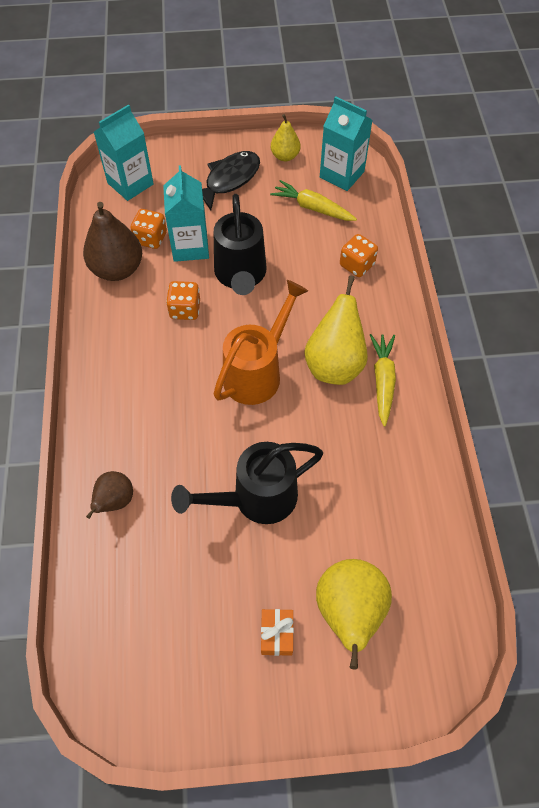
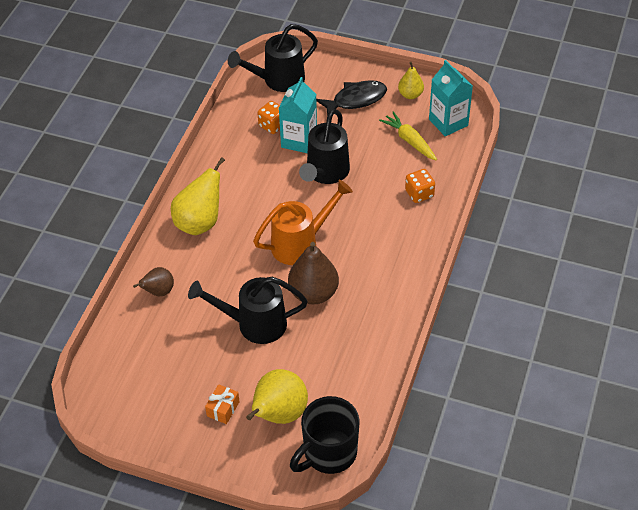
camera: 25 degrees right, 10 degrees down
(117, 269) = (237, 140): brown pear -> brown pear (313, 293)
(130, 184) = (278, 80): turquoise carton -> black watering can
(185, 310) = (271, 184): orange dice -> none
(334, 364) = (360, 257): yellow pear -> yellow pear (200, 222)
(382, 381) = (390, 281): yellow carrot -> none
(437, 640) = (328, 453): none -> black mug

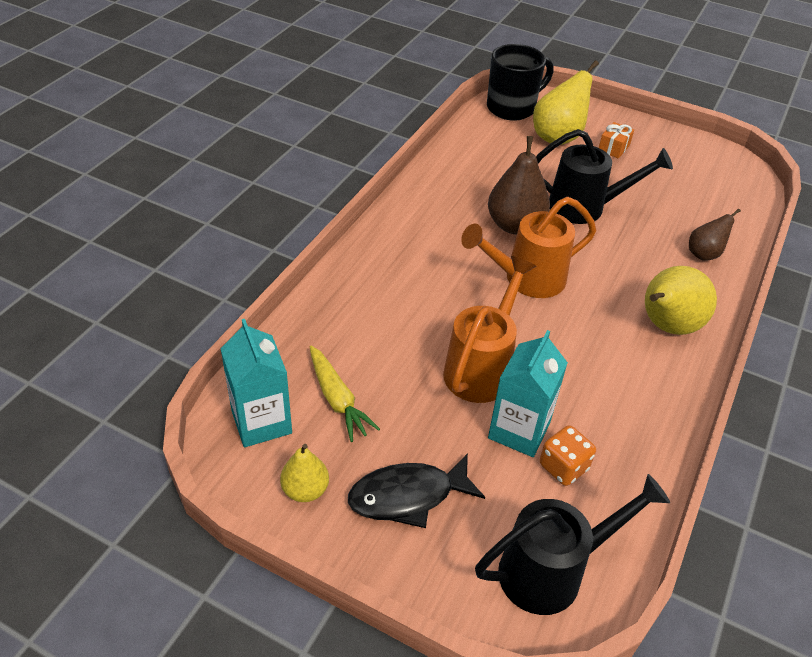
camera: 175 degrees left, 5 degrees down
(325, 173) = (482, 368): black watering can -> orange watering can
(419, 194) = (351, 316): orange dice -> none

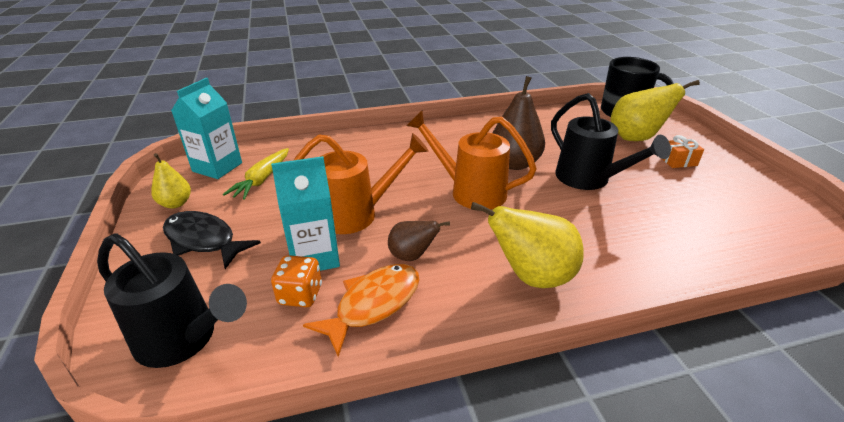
camera: 50 degrees right, 10 degrees down
(617, 430) = (373, 304): none -> orange fish
(704, 254) = (656, 257): brown pear -> brown pear (412, 256)

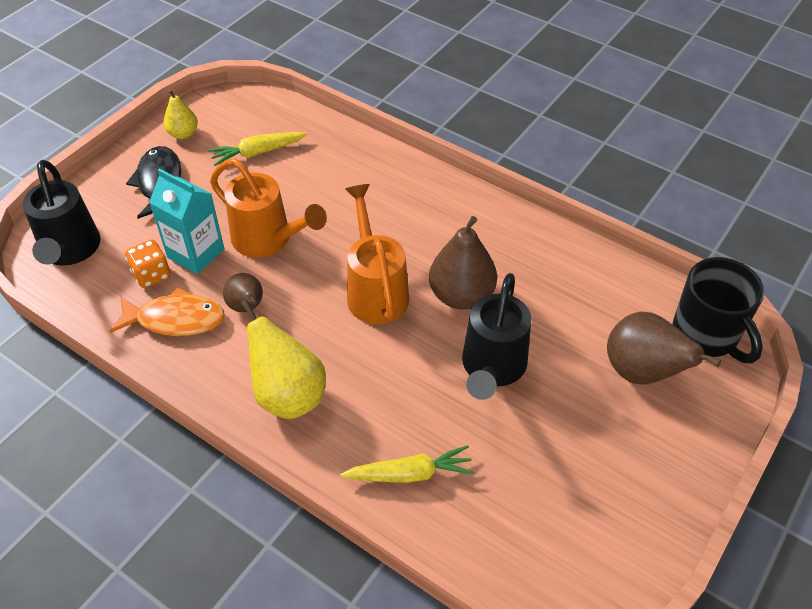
camera: 50 degrees right, 15 degrees up
(217, 167) = (248, 115): turquoise carton -> none
(635, 138) = (642, 372): yellow pear -> brown pear
(661, 252) = (410, 473): none -> yellow carrot
(678, 161) = (623, 432): orange gift -> none

